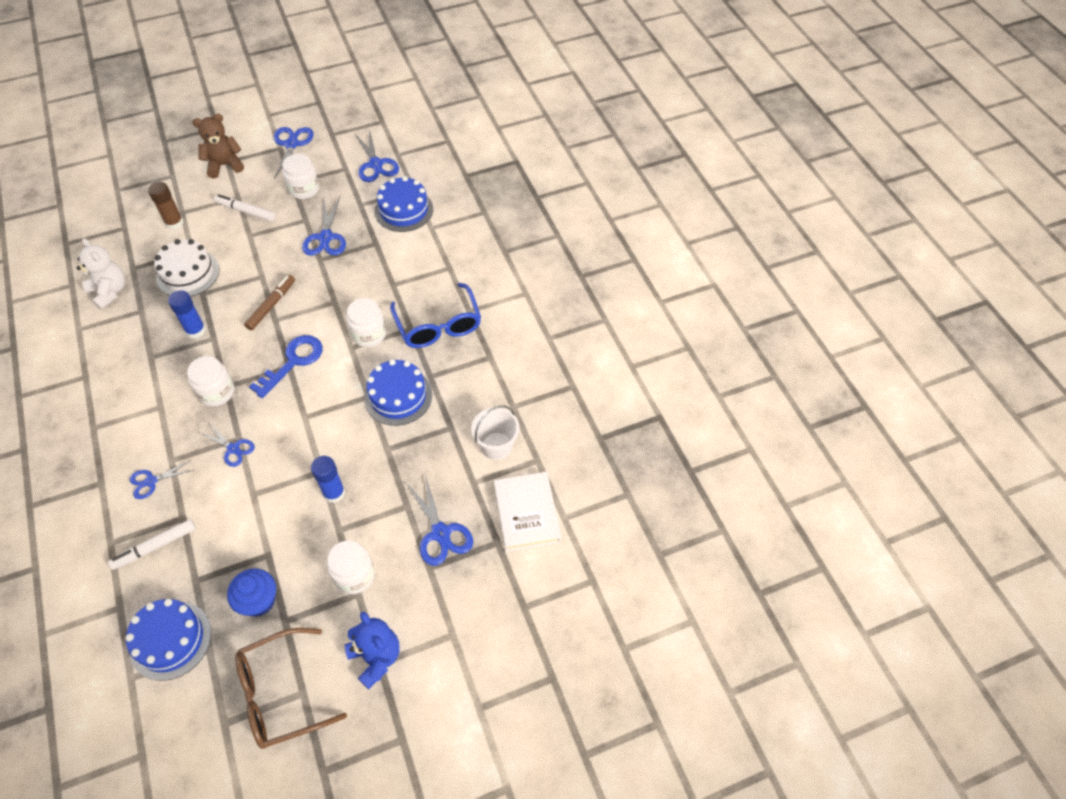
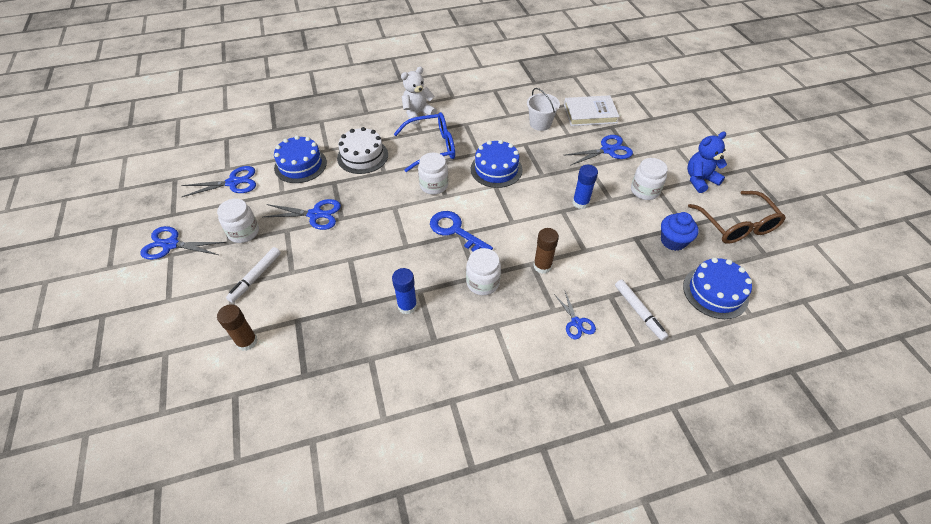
camera: 85 degrees left, 5 degrees down
(109, 291) = (335, 394): white teddy bear -> white teddy bear (417, 114)
(188, 273) = (329, 320): white cake -> white cake (362, 156)
(224, 165) = (173, 301): brown teddy bear -> none
(233, 449) = (542, 266): blue scissors -> brown glue stick
(271, 305) = (388, 249): brown marker -> none

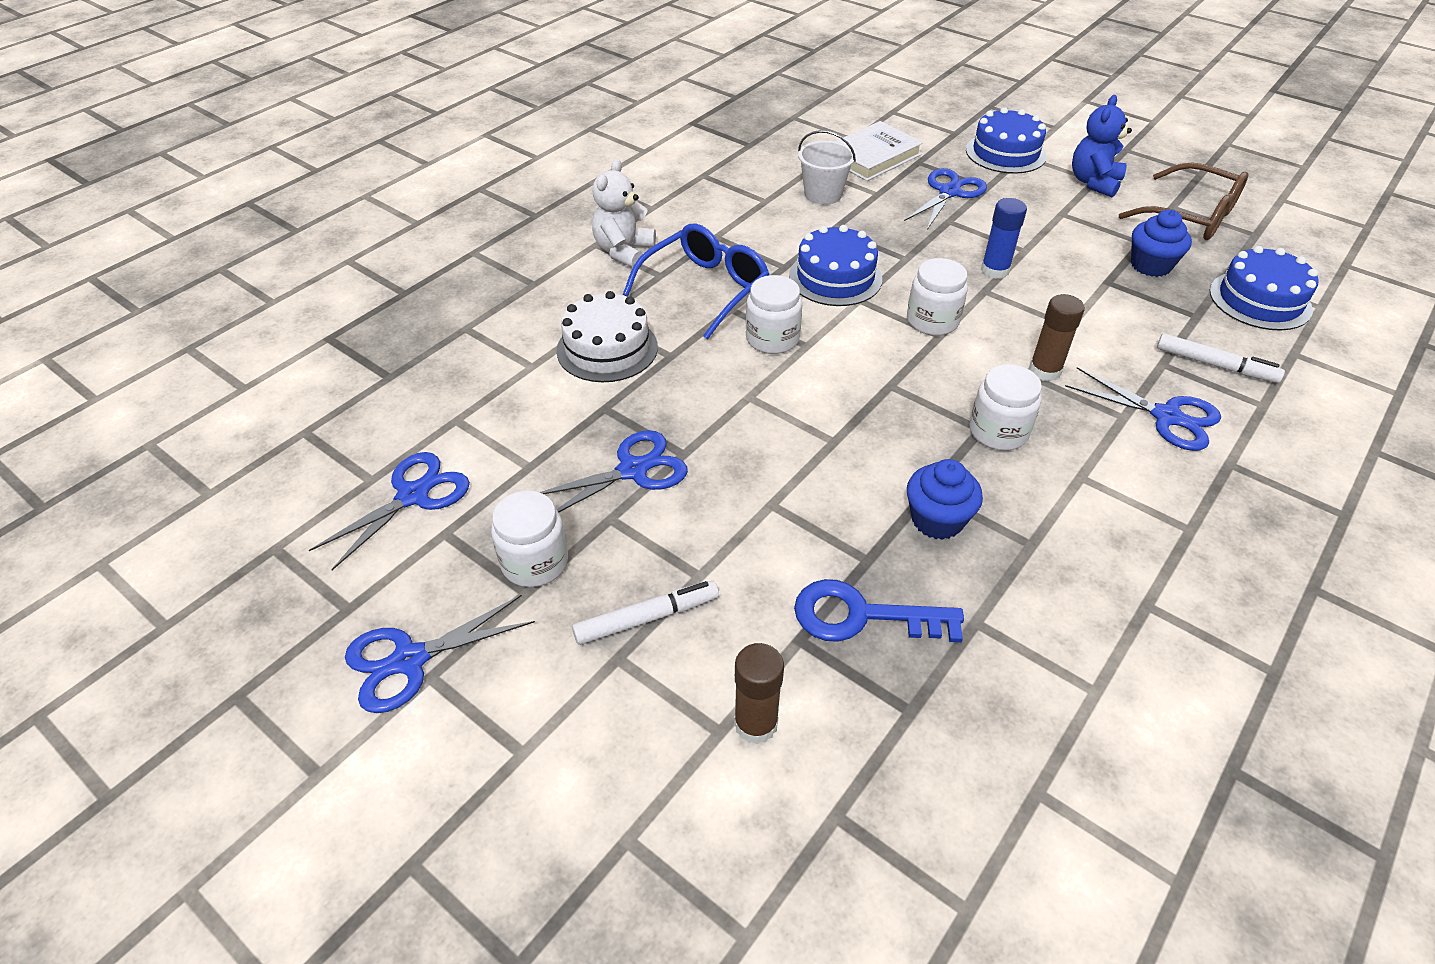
camera: 35 degrees left, 5 degrees down
(256, 277) = (646, 618): white marker -> white marker turned 105 degrees counterclockwise
(300, 165) = (511, 409): blue cake -> blue cake (1005, 153)
(407, 306) = (937, 520): blue glue stick -> blue cupcake
(455, 231) = (879, 385): blue key -> blue key (862, 616)
(576, 322) = (1166, 417): blue scissors -> blue scissors, size x1.56
(644, 191) = (1050, 222): white jar -> white jar (932, 321)

